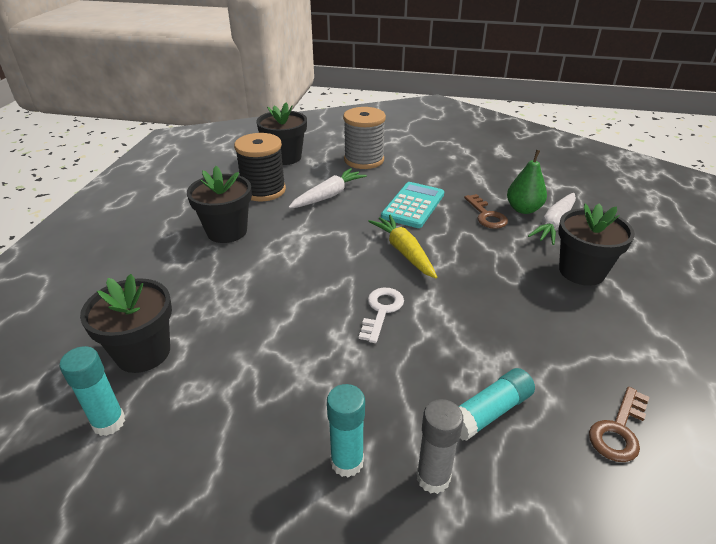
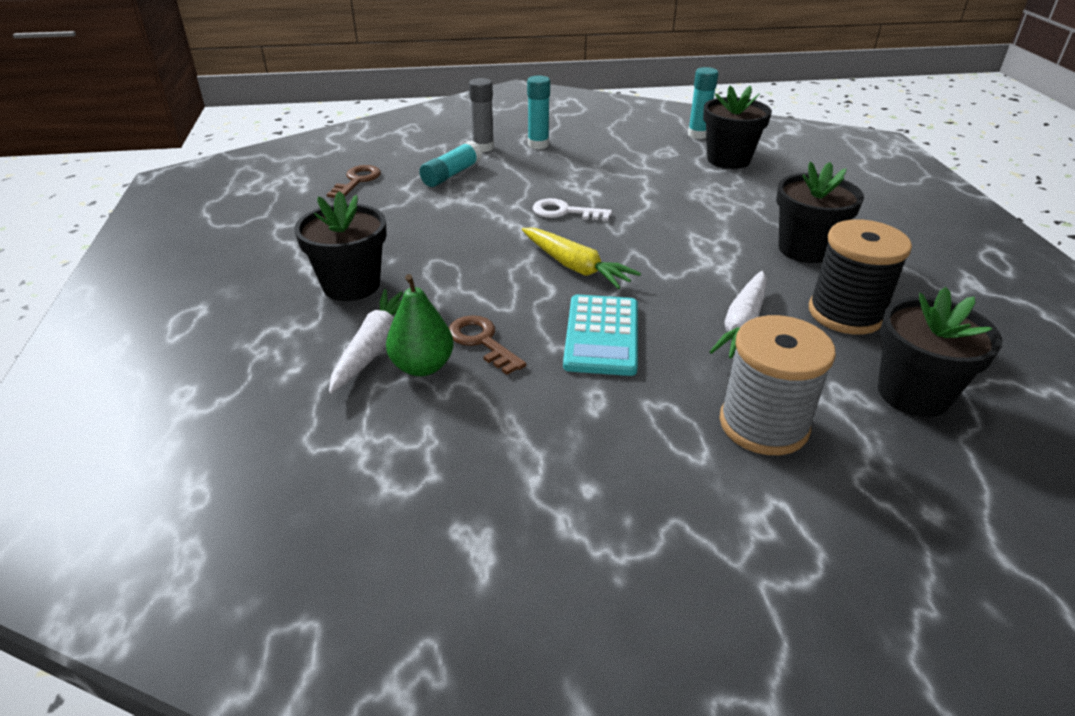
camera: 160 degrees right, 0 degrees up
(381, 311) = (565, 212): white key -> white key turned 105 degrees clockwise

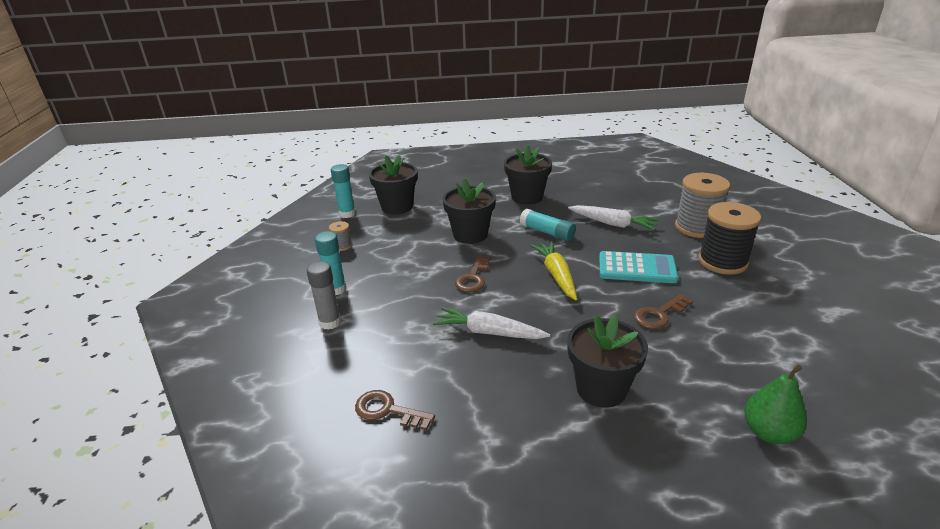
camera: 85 degrees left, 5 degrees down
(374, 347) = (684, 365): white carrot -> white carrot (489, 332)
(422, 366) = (697, 340): green pear -> green pear (768, 432)
(451, 174) = (388, 341): turquoise glue stick -> turquoise glue stick (547, 232)
(565, 212) = (473, 277): white key -> brown key
(575, 267) = (556, 275): yellow carrot -> yellow carrot turned 60 degrees counterclockwise
(623, 139) = (342, 246): none -> grey spool
(845, 313) = (593, 196): black spool -> black spool (722, 262)
(913, 394) = (656, 191): black flower pot -> black flower pot (470, 235)

